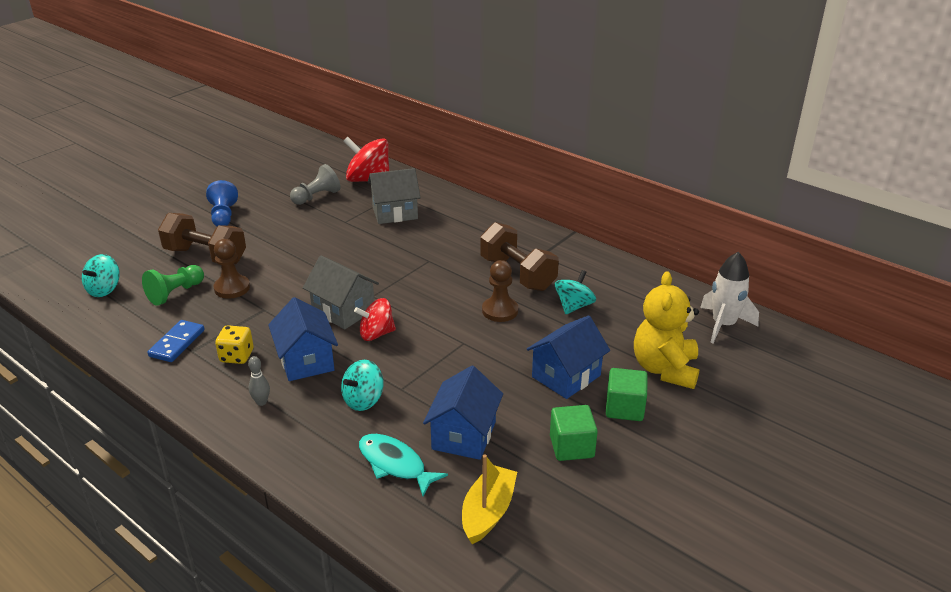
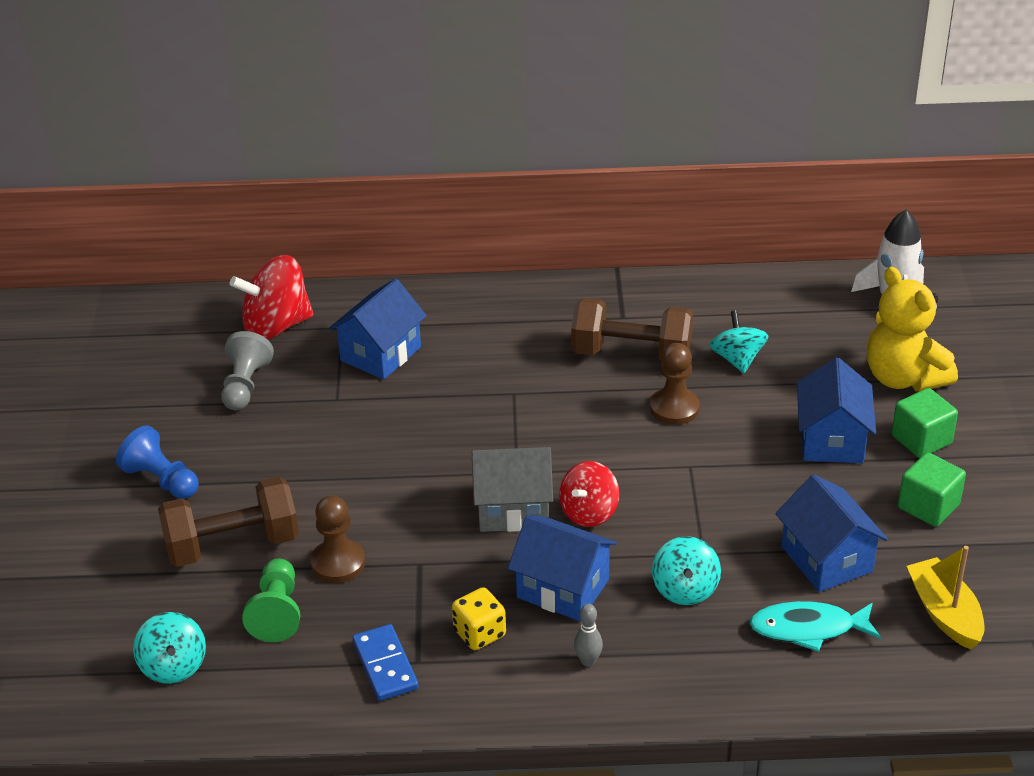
camera: 40 degrees left, 5 degrees up
(395, 213) = (380, 354): grey house -> blue house

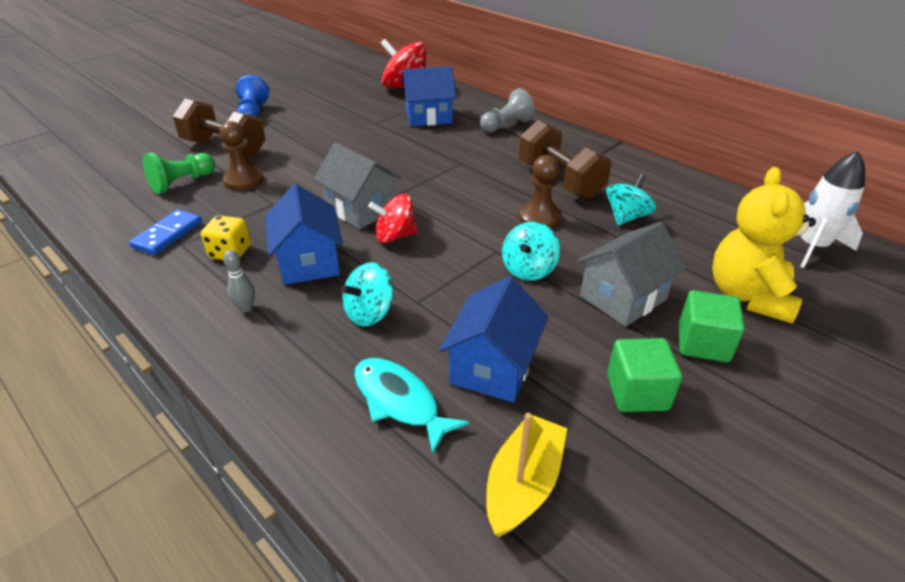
camera: 45 degrees right, 0 degrees up
(173, 666) = (109, 176): turquoise spinning top -> turquoise spinning top (528, 269)
(245, 386) = (350, 100): grey pawn -> grey pawn (506, 126)
(832, 440) = (623, 298): blue house -> grey house

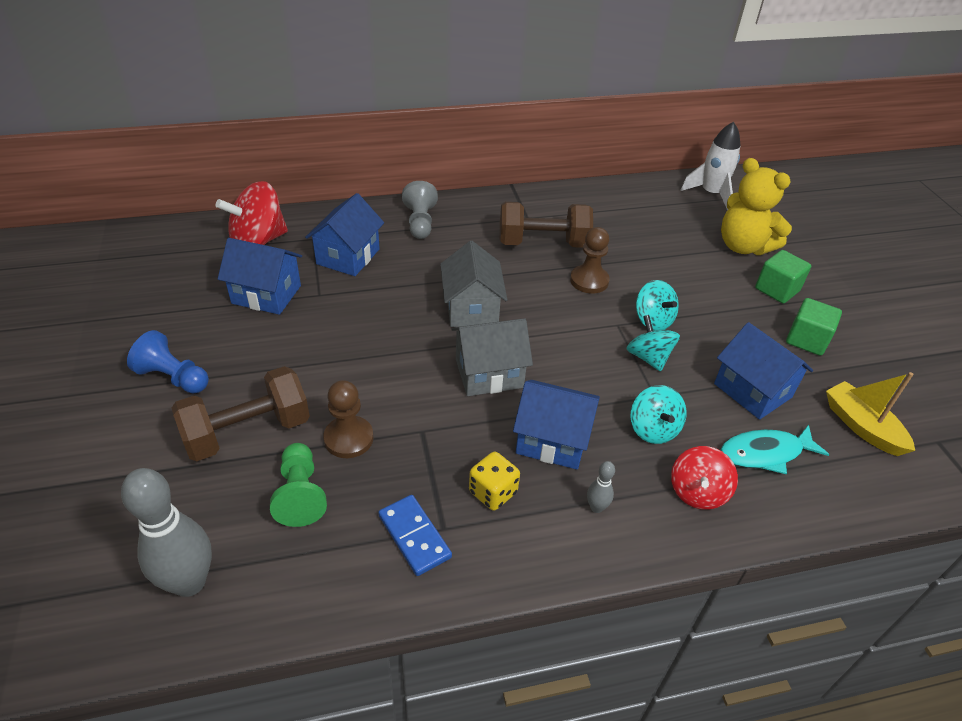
camera: 60 degrees left, 5 degrees up
(95, 176) = (189, 582): none -> grey bowling pin
(356, 108) = (266, 294): none -> blue house
(395, 236) = (552, 370): red spinning top -> red spinning top (697, 492)
(623, 298) = (714, 295): grey house -> grey house (471, 308)
(626, 217) = (621, 242): turquoise spinning top -> turquoise spinning top (648, 357)

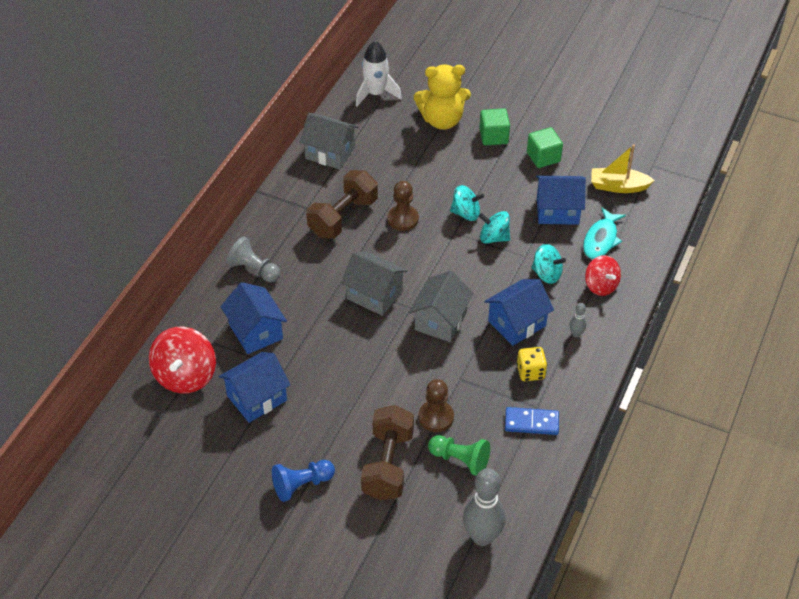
camera: 50 degrees left, 5 degrees up
(606, 201) = (330, 153): none -> grey house

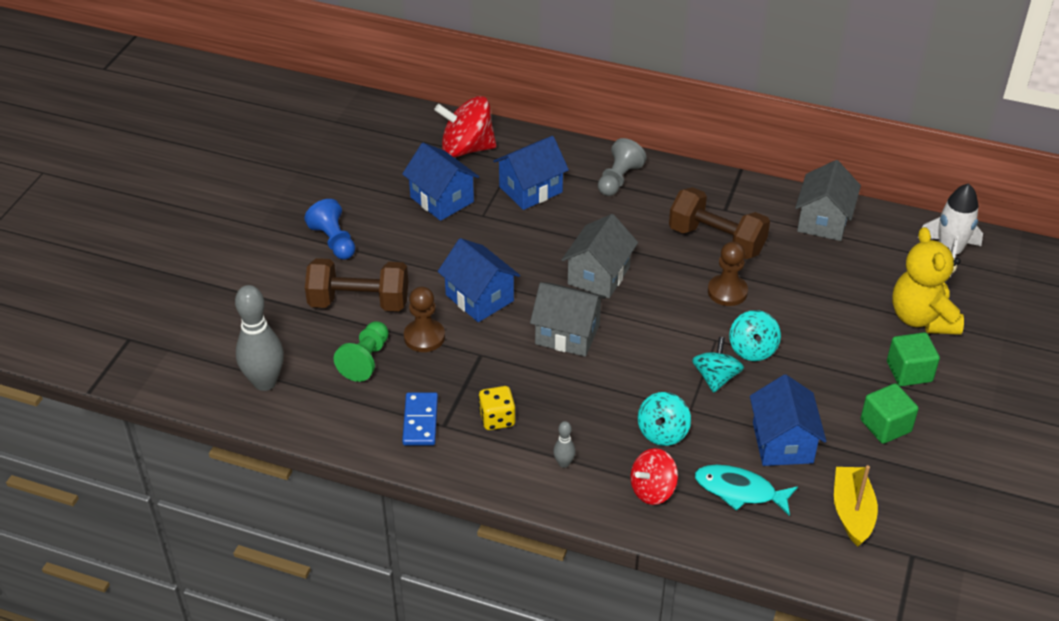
camera: 85 degrees right, 5 degrees down
(517, 323) = (573, 404): blue house -> blue house (479, 298)

